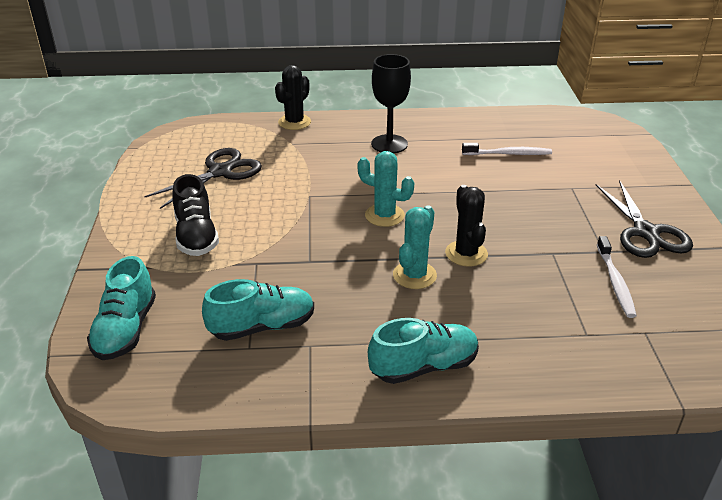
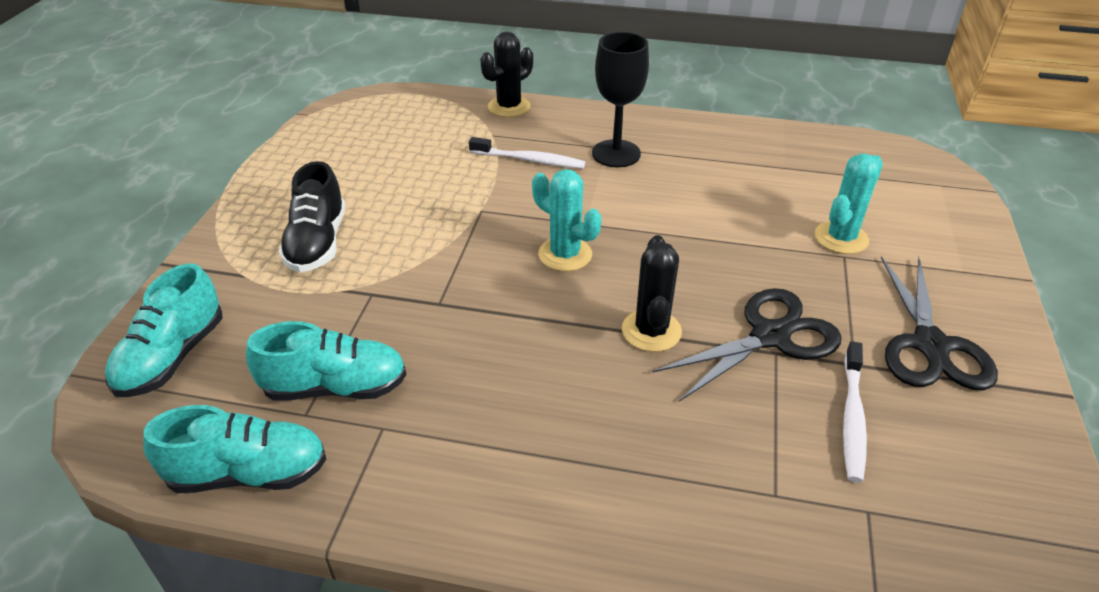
camera: 15 degrees right, 5 degrees up
(220, 172) = (387, 161): black scissors -> black scissors (770, 336)
(414, 275) = (566, 350): turquoise cactus -> turquoise cactus (841, 238)
(424, 366) = (518, 495): turquoise shoe -> turquoise shoe (249, 473)
(508, 154) = (773, 191): white toothbrush -> white toothbrush (530, 160)

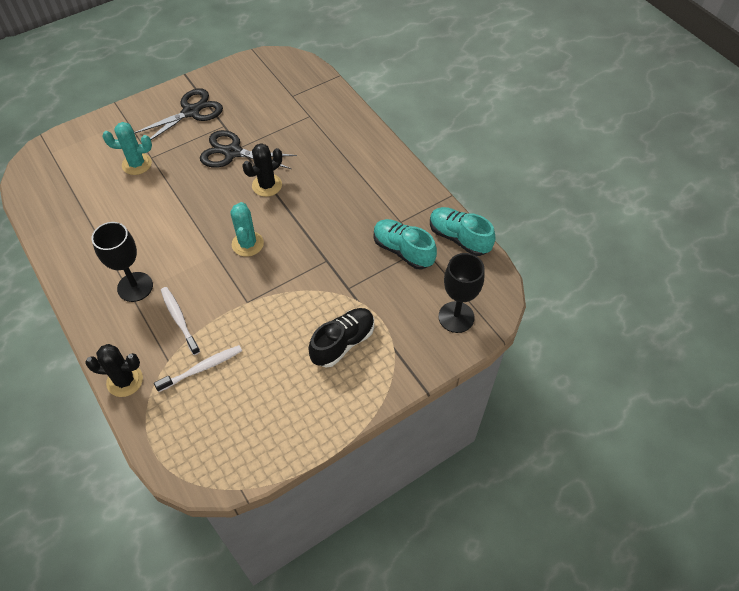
camera: 135 degrees left, 15 degrees up
(172, 357) = (456, 317): turquoise shoe -> black goblet
(852, 418) = (254, 114): white toothbrush -> white toothbrush (202, 368)

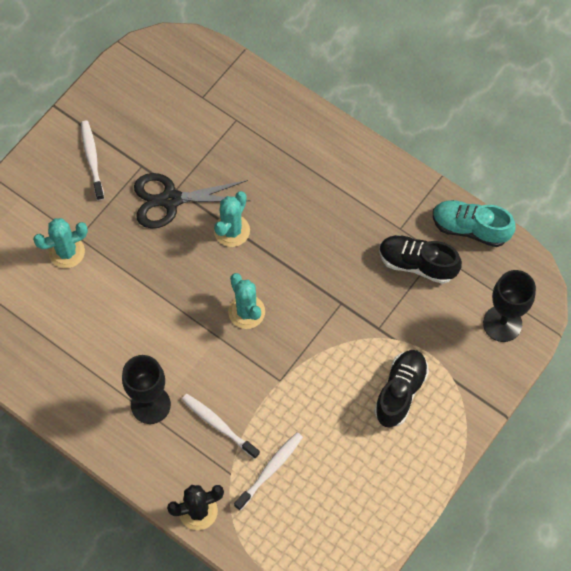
camera: 20 degrees left, 10 degrees up
(191, 112) = (92, 159): black scissors -> white toothbrush
(267, 185) = (232, 231): black cactus -> turquoise cactus
(403, 250) = (417, 264): turquoise shoe -> black shoe

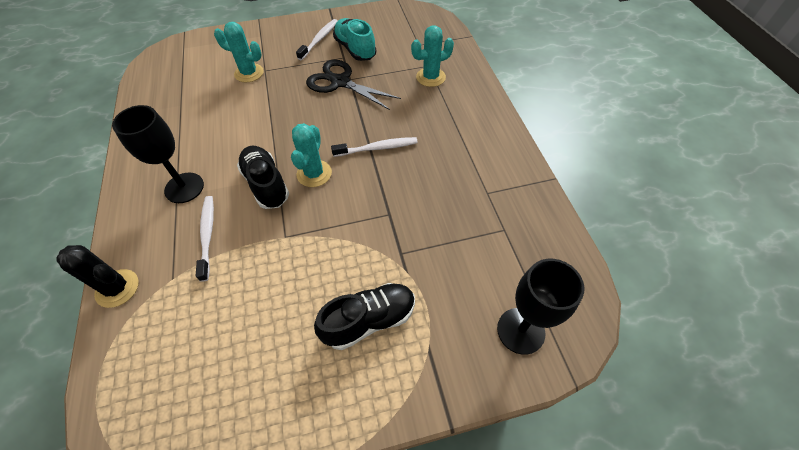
camera: 40 degrees right, 10 degrees down
(232, 231) = (359, 120): turquoise cactus -> turquoise cactus (430, 77)
(270, 469) = (201, 300): white toothbrush -> white toothbrush (377, 148)
(417, 264) = (479, 227): black shoe -> black shoe (266, 184)
(470, 228) = (551, 230): turquoise shoe -> turquoise shoe (355, 49)

